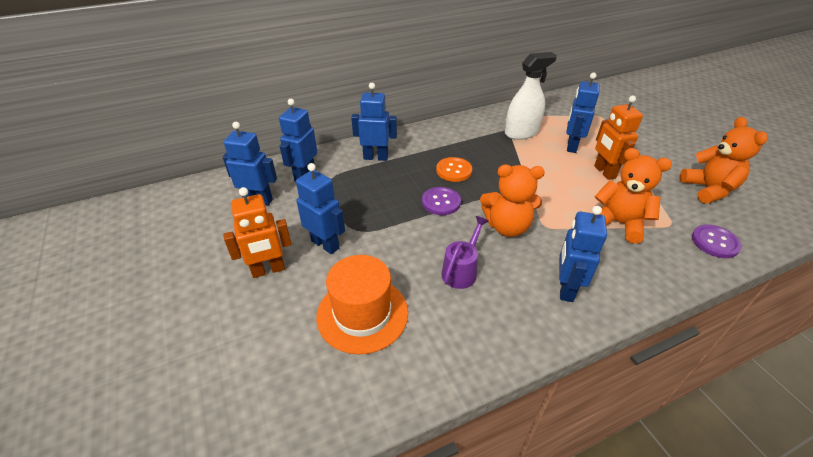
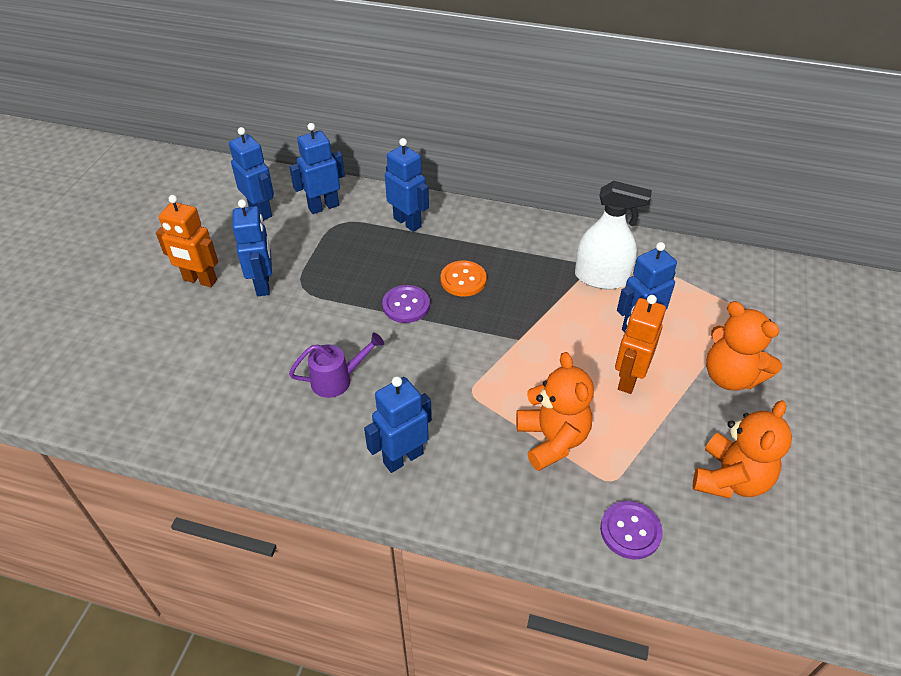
camera: 40 degrees right, 5 degrees up
(362, 314) = (220, 361): orange hat -> none
(507, 226) = (433, 368): orange teddy bear -> orange teddy bear (730, 376)

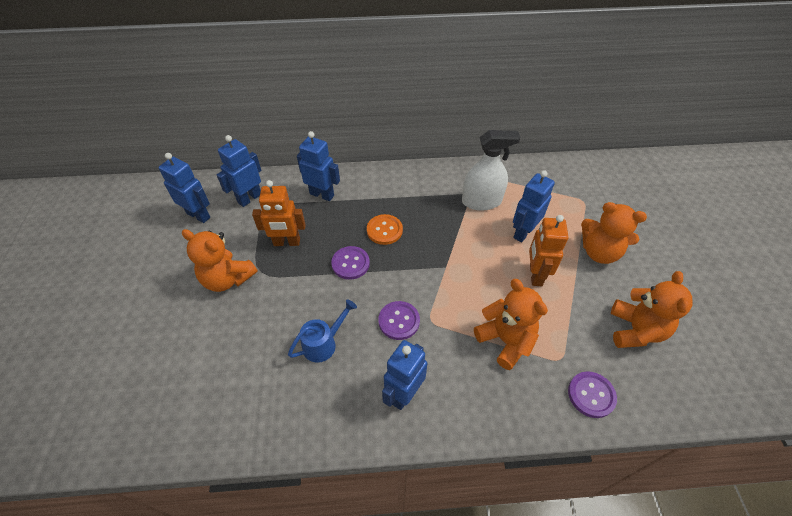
camera: 20 degrees left, 5 degrees up
(200, 280) = (171, 290): orange robot -> orange robot (286, 242)
(263, 284) = (227, 278): blue robot -> orange teddy bear
(337, 379) = (324, 343): purple watering can -> blue watering can
(433, 381) = (399, 321): none -> purple button

